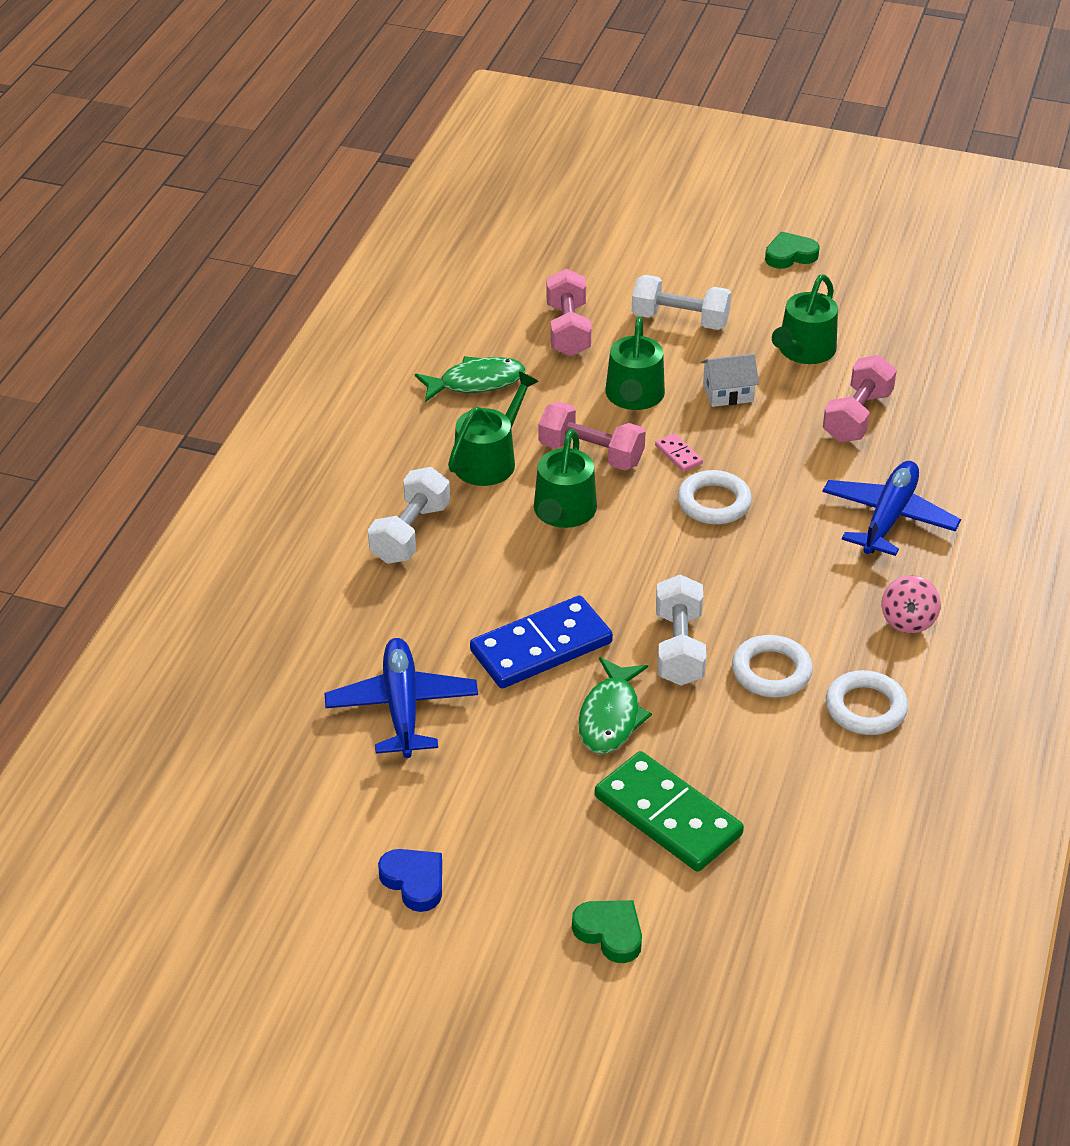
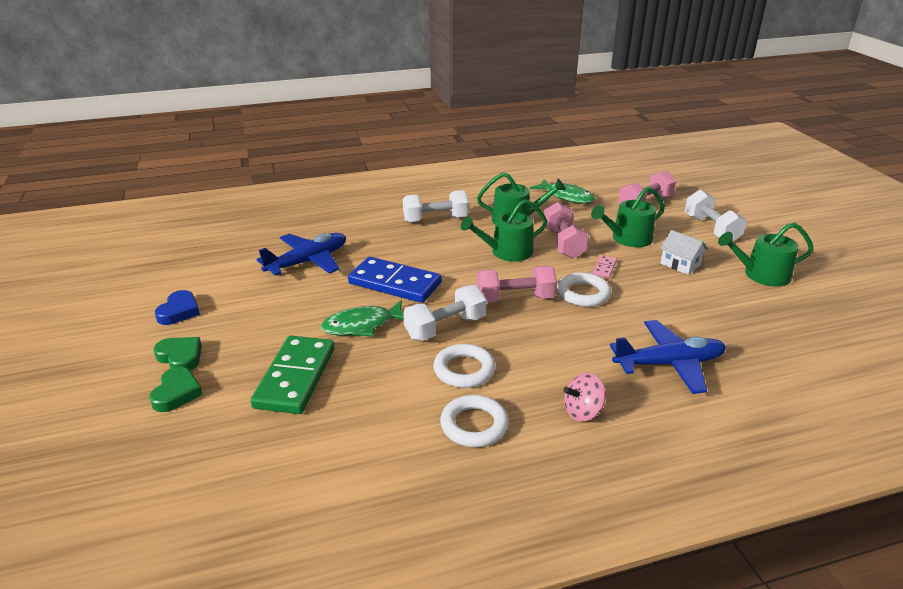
camera: 55 degrees right, 10 degrees down
(790, 255) = (830, 240): green heart -> green heart (180, 357)
(857, 416) = (740, 315): pink dumbbell -> pink dumbbell (515, 298)

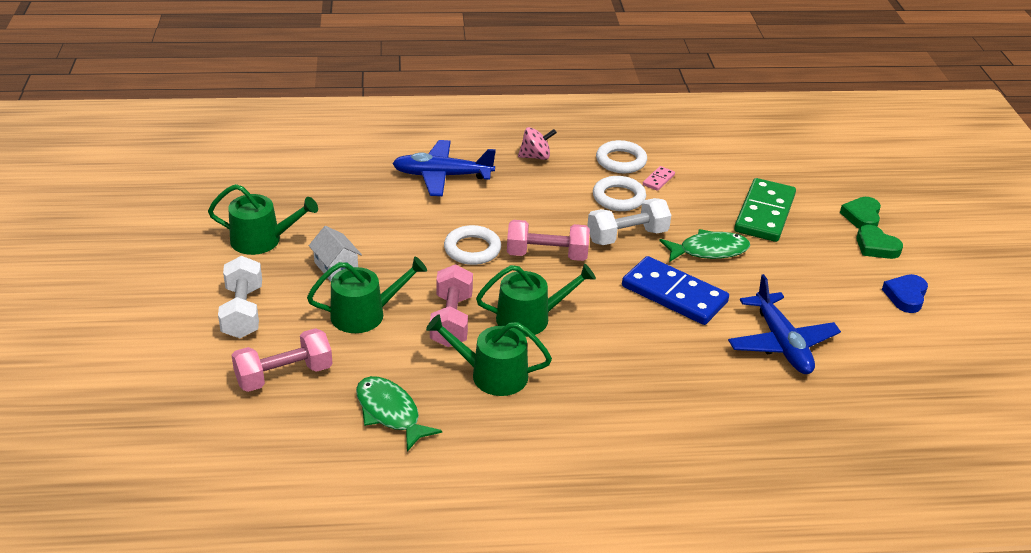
camera: 170 degrees left, 5 degrees up
(308, 261) = (781, 343): blue plane -> blue plane turned 75 degrees counterclockwise
(435, 219) = (608, 394): white dumbbell -> none
(604, 268) = (427, 276): pink domino -> pink domino (658, 180)

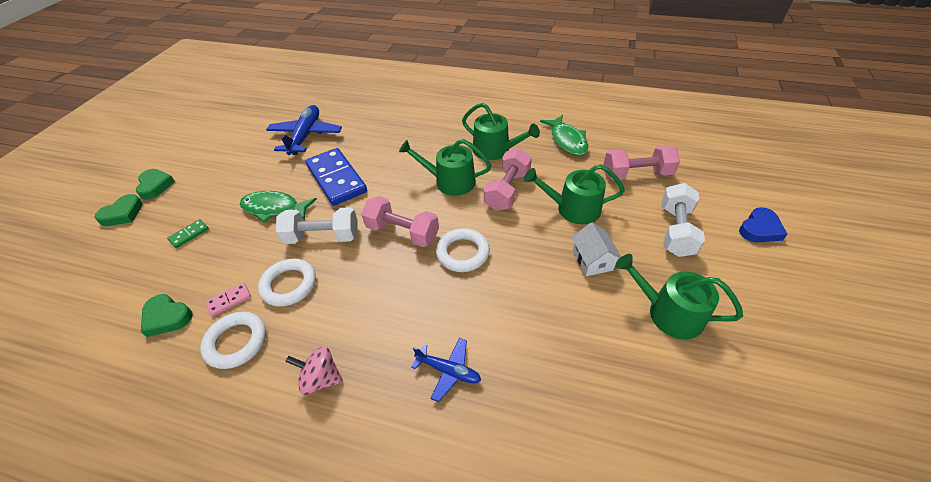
camera: 155 degrees left, 10 degrees up
(442, 176) = (448, 371): blue plane -> blue plane, size x0.57
(695, 162) = (167, 317): none -> green heart
(764, 213) = (189, 235): green domino -> green domino, size x0.42
(905, 296) = (194, 148): blue heart -> blue heart (760, 229)

